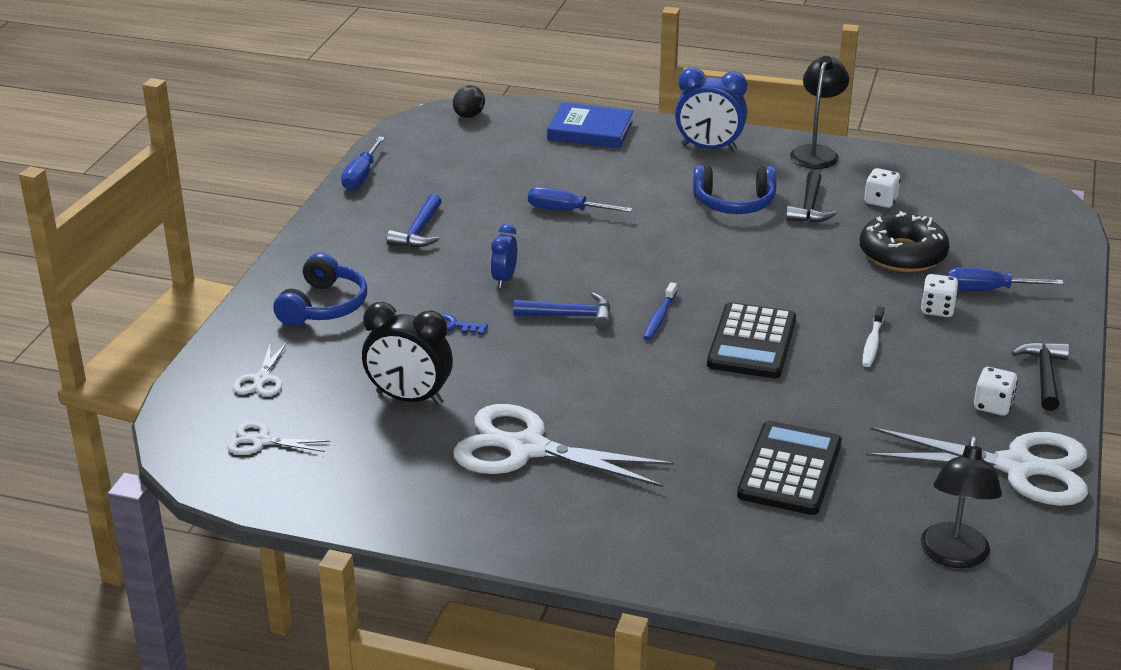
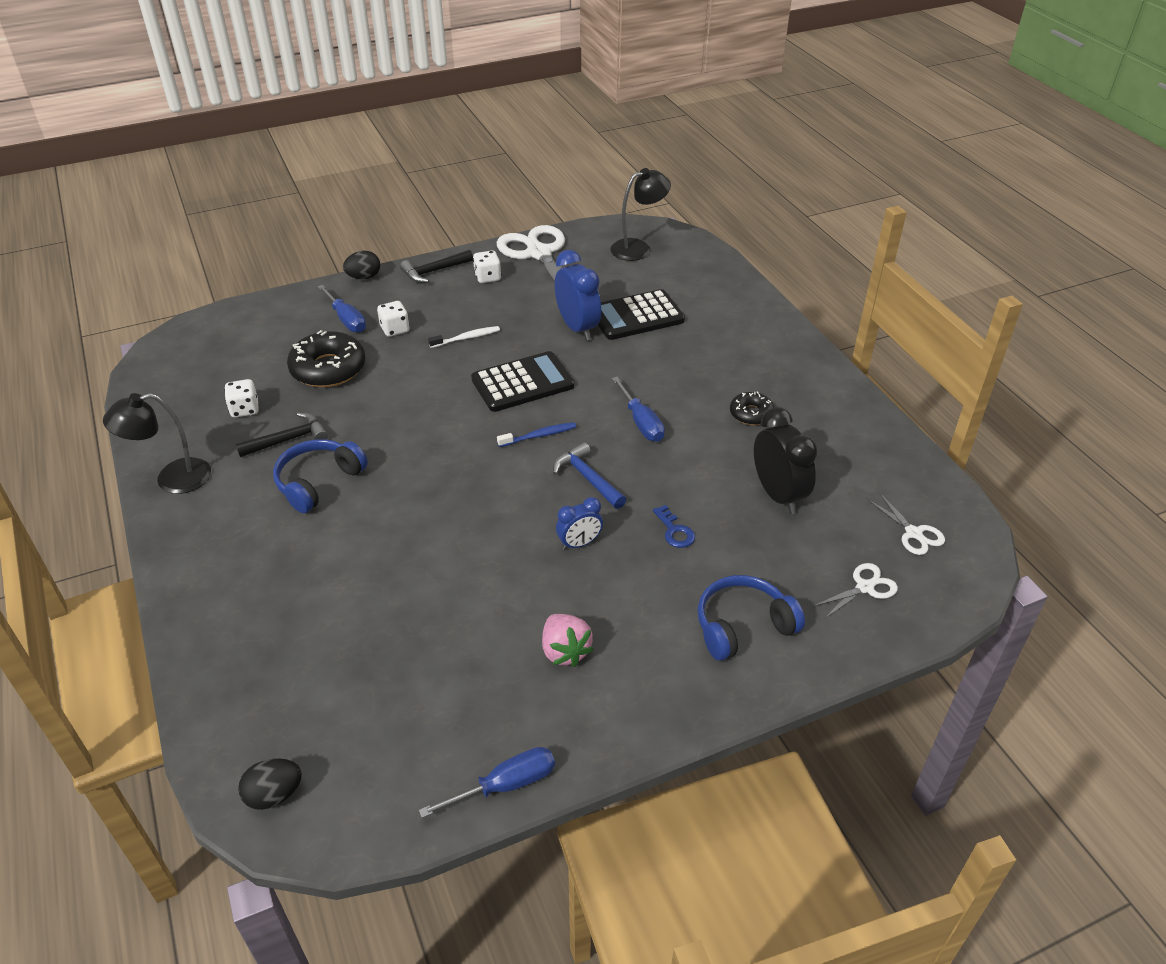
camera: 130 degrees left, 10 degrees up
(419, 231) = (565, 651): blue hammer -> pink strawberry
(527, 449) = (751, 414): white scissors -> black donut
(567, 211) = (428, 574): blue screwdriver -> blue screwdriver (641, 422)
(590, 130) = (235, 658): blue book -> none
(709, 148) = (213, 549): blue clock -> blue clock (577, 328)
(734, 203) = (318, 482): blue headphones -> blue headphones turned 105 degrees counterclockwise
(1075, 328) = (364, 277): none -> black egg

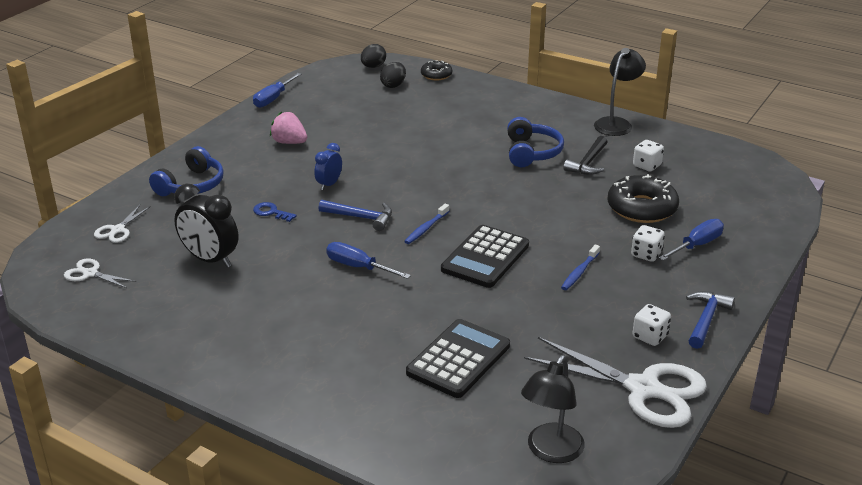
camera: 145 degrees right, 10 degrees down
(346, 319) = (696, 245): blue screwdriver -> blue screwdriver turned 120 degrees clockwise
(364, 277) = (753, 286): black egg -> black egg (393, 85)
(434, 271) = (706, 319): black hammer -> blue hammer
(466, 338) = (580, 272): white toothbrush -> blue toothbrush
(577, 328) = (499, 322): blue clock -> none
(751, 414) = (271, 310): black donut -> black donut (436, 75)

